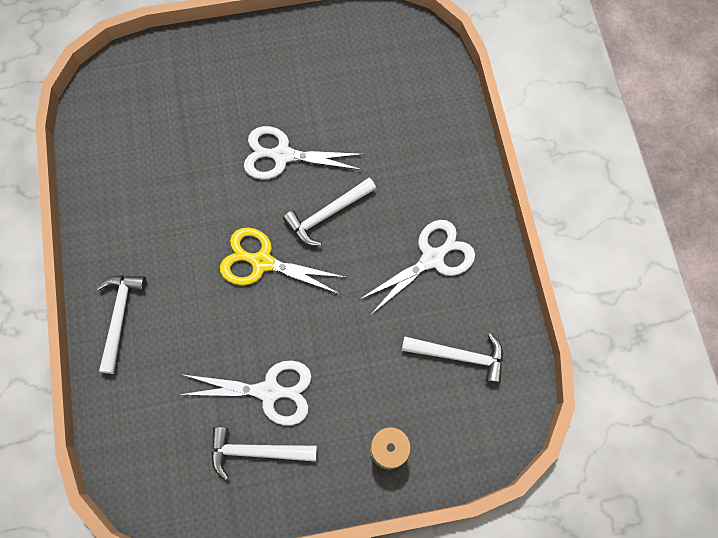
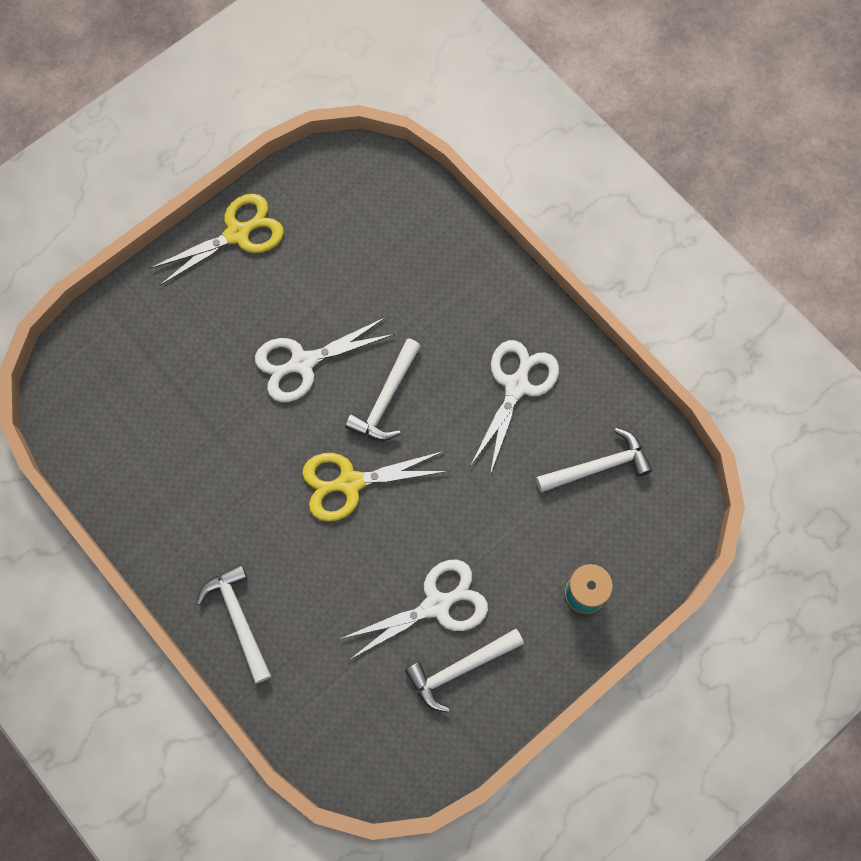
camera: 30 degrees left, 0 degrees up
(293, 39) = (237, 234): none -> yellow scissors

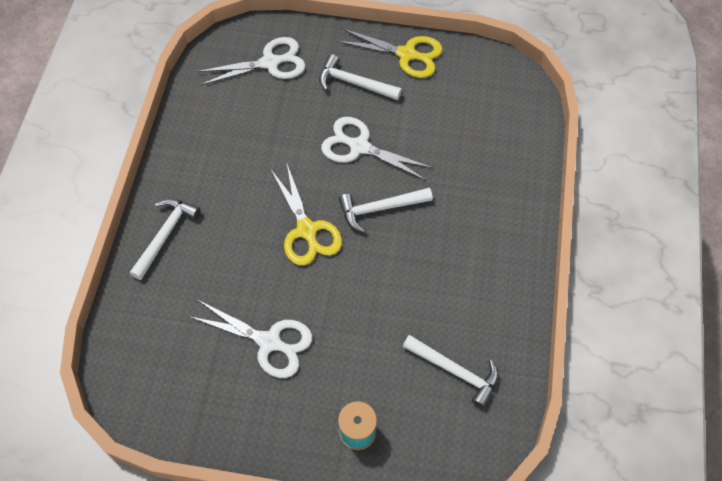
camera: 50 degrees right, 10 degrees down
(350, 483) = (306, 230): yellow scissors -> yellow scissors turned 150 degrees counterclockwise
(460, 669) = (237, 390): white hammer -> white hammer (354, 83)
(516, 386) = (462, 277): white scissors -> white scissors (270, 63)

